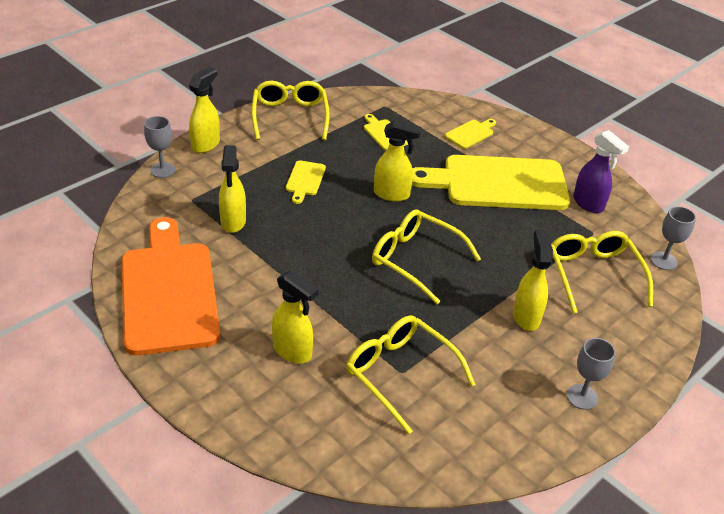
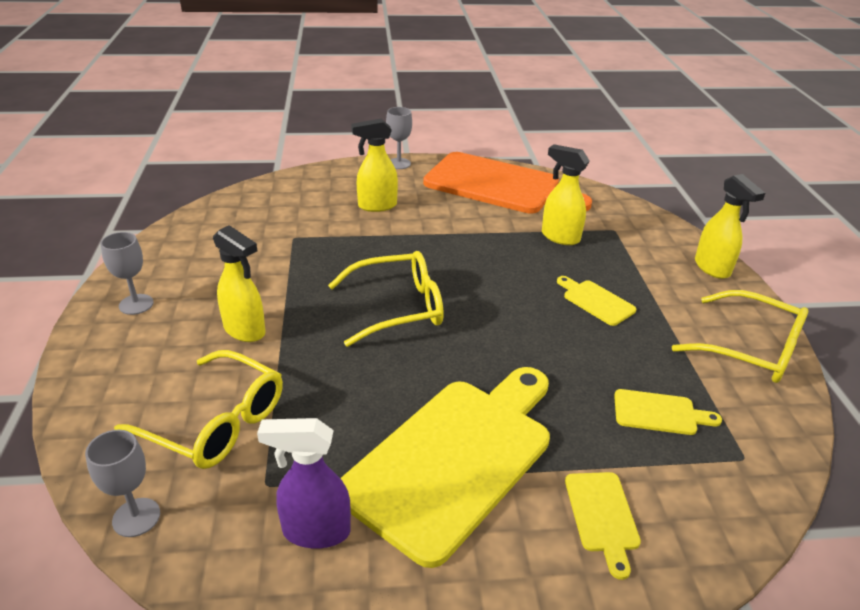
camera: 130 degrees right, 5 degrees down
(162, 170) = (676, 231): grey goblet -> grey goblet (399, 163)
(392, 194) = (517, 348): yellow spray bottle -> none
(400, 373) = (293, 236): yellow glasses -> none

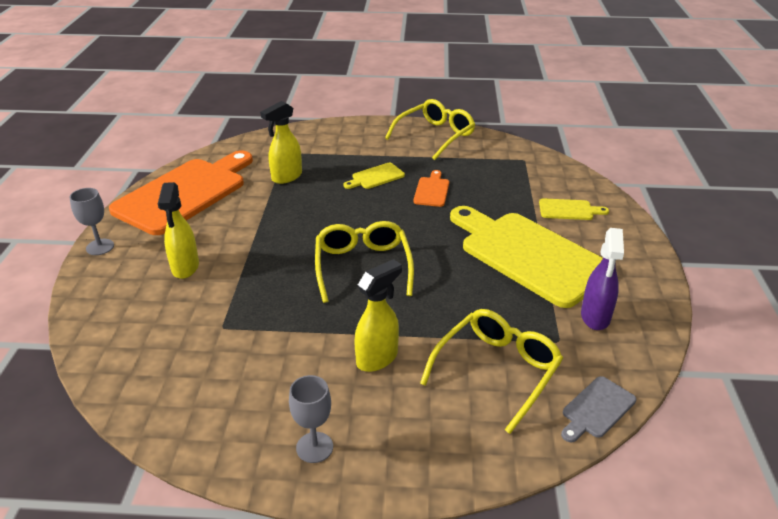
camera: 80 degrees left, 0 degrees up
(136, 517) = (596, 409): grey goblet -> grey cutting board
(586, 353) = (432, 190): none -> orange cutting board
(659, 413) = (489, 176): yellow cutting board -> none
(712, 268) = (349, 128): yellow spray bottle -> none

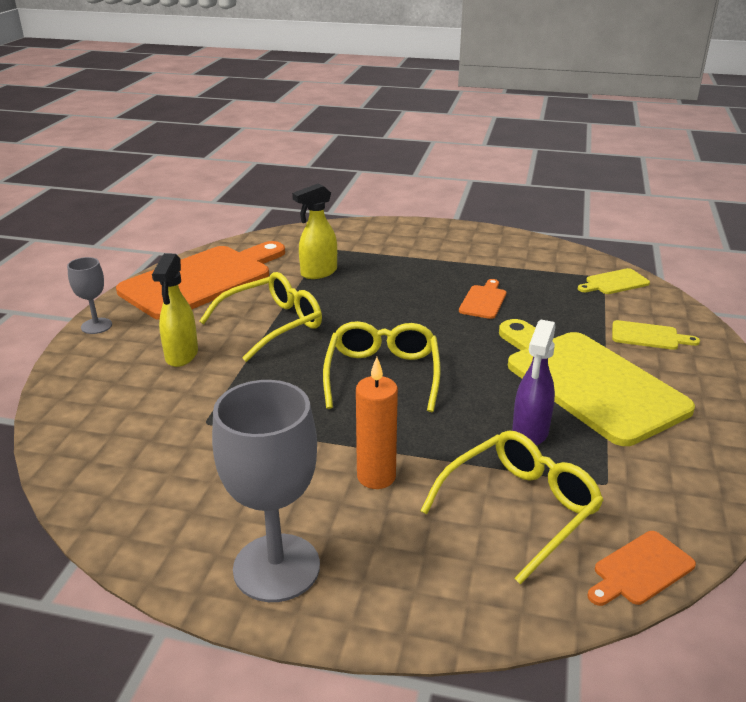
camera: 10 degrees right, 5 degrees down
(314, 447) = (276, 567): grey goblet -> grey goblet, size x1.92
(376, 177) = (420, 281): yellow cutting board -> yellow cutting board (614, 282)
(377, 358) = (376, 477): yellow spray bottle -> orange candle
(435, 136) = (501, 243): yellow glasses -> yellow glasses (272, 324)
(595, 317) = (659, 461): purple spray bottle -> purple spray bottle (530, 433)
(596, 409) = (640, 570): grey cutting board -> orange cutting board

